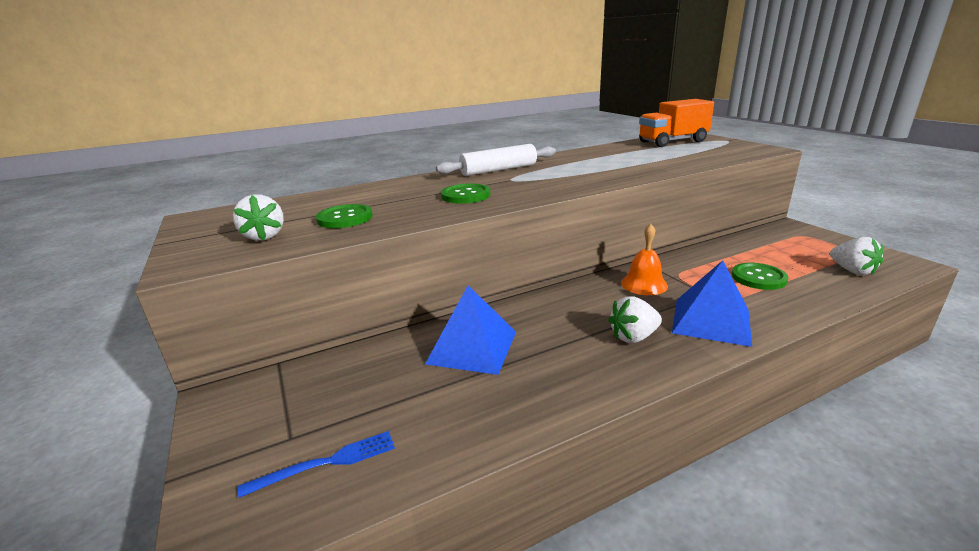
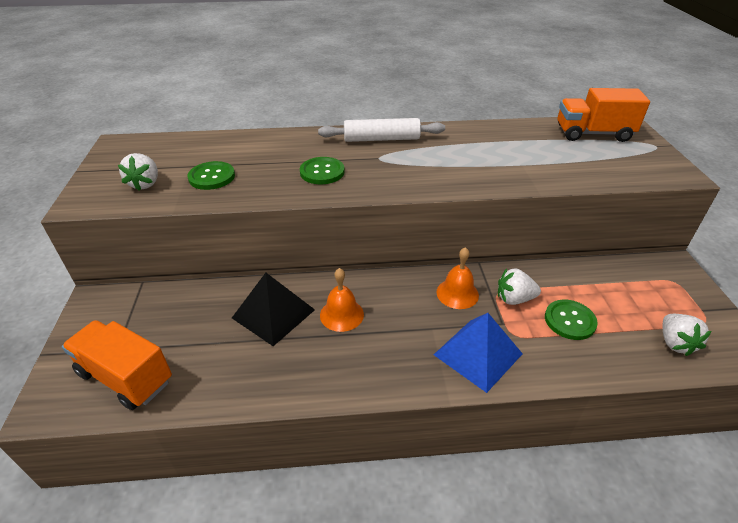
camera: 20 degrees right, 15 degrees up
(326, 463) = (125, 377): blue fork -> orange truck
(472, 347) = (273, 313): blue pyramid -> black pyramid
(548, 328) = (341, 314): none -> orange bell
(633, 337) = (399, 347): white strawberry -> white strawberry (514, 299)

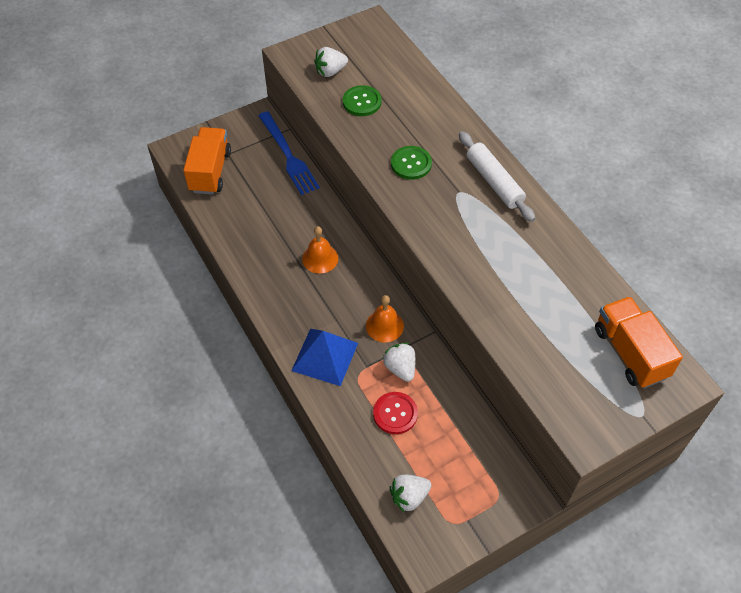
camera: 65 degrees right, 15 degrees up
(178, 294) = (288, 155): none -> blue fork
(273, 313) = (299, 218): black pyramid -> none
(569, 320) = (395, 413): green button -> red button

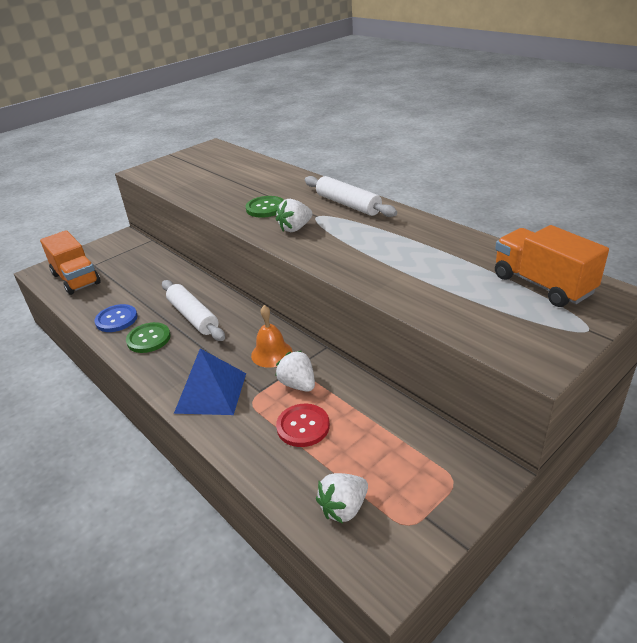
camera: 10 degrees left, 20 degrees down
(210, 171) = (76, 279): orange truck -> orange truck turned 150 degrees clockwise
(248, 242) = (116, 319): none -> blue button
(288, 155) = (152, 255): blue fork -> none
(320, 258) = (193, 316): orange bell -> white rolling pin
(330, 71) = (179, 173): white strawberry -> white strawberry (295, 228)
(362, 102) = (211, 184): green button -> green button (148, 339)

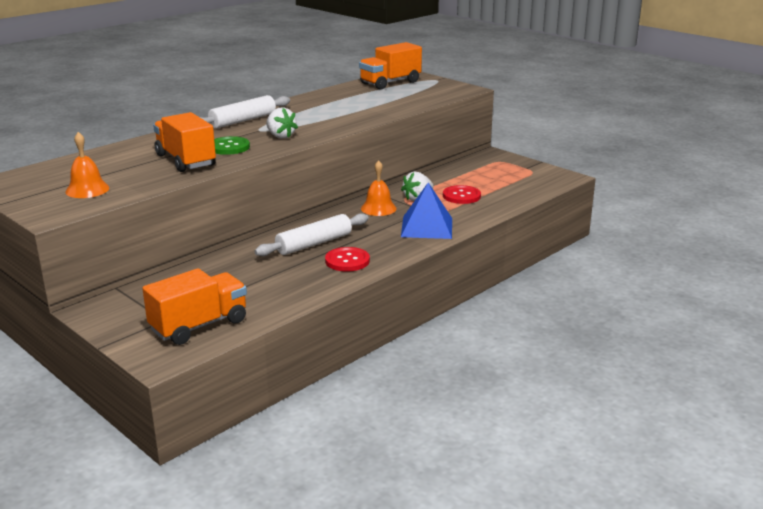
camera: 95 degrees left, 10 degrees down
(116, 319) = (307, 283): blue button -> none
(148, 339) = (347, 261): green button -> red button
(183, 173) = (87, 190): none -> orange bell
(234, 195) = (185, 160): none -> orange truck
(344, 508) = (526, 185): white strawberry -> none

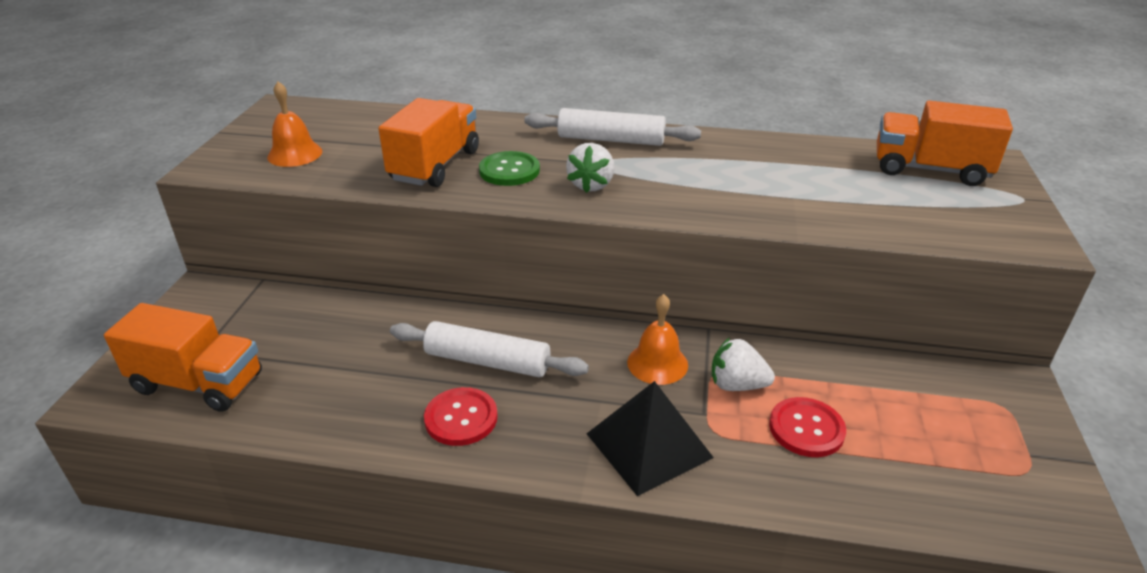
camera: 55 degrees right, 10 degrees up
(426, 227) = (649, 445): blue pyramid -> black pyramid

